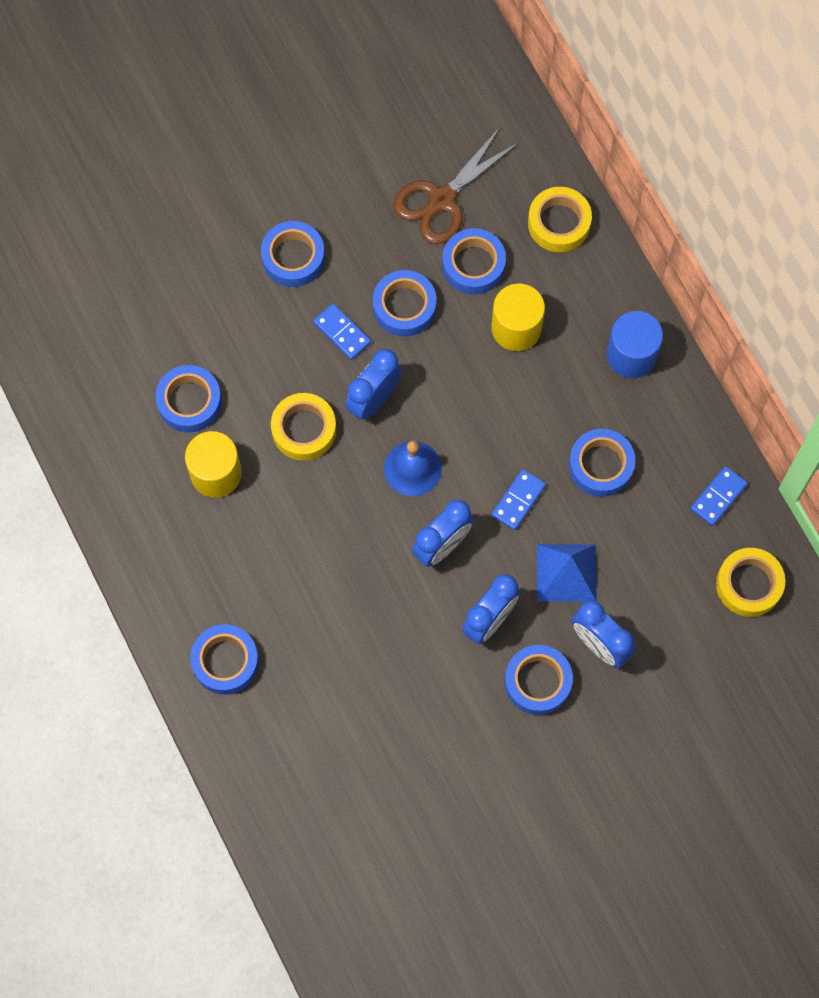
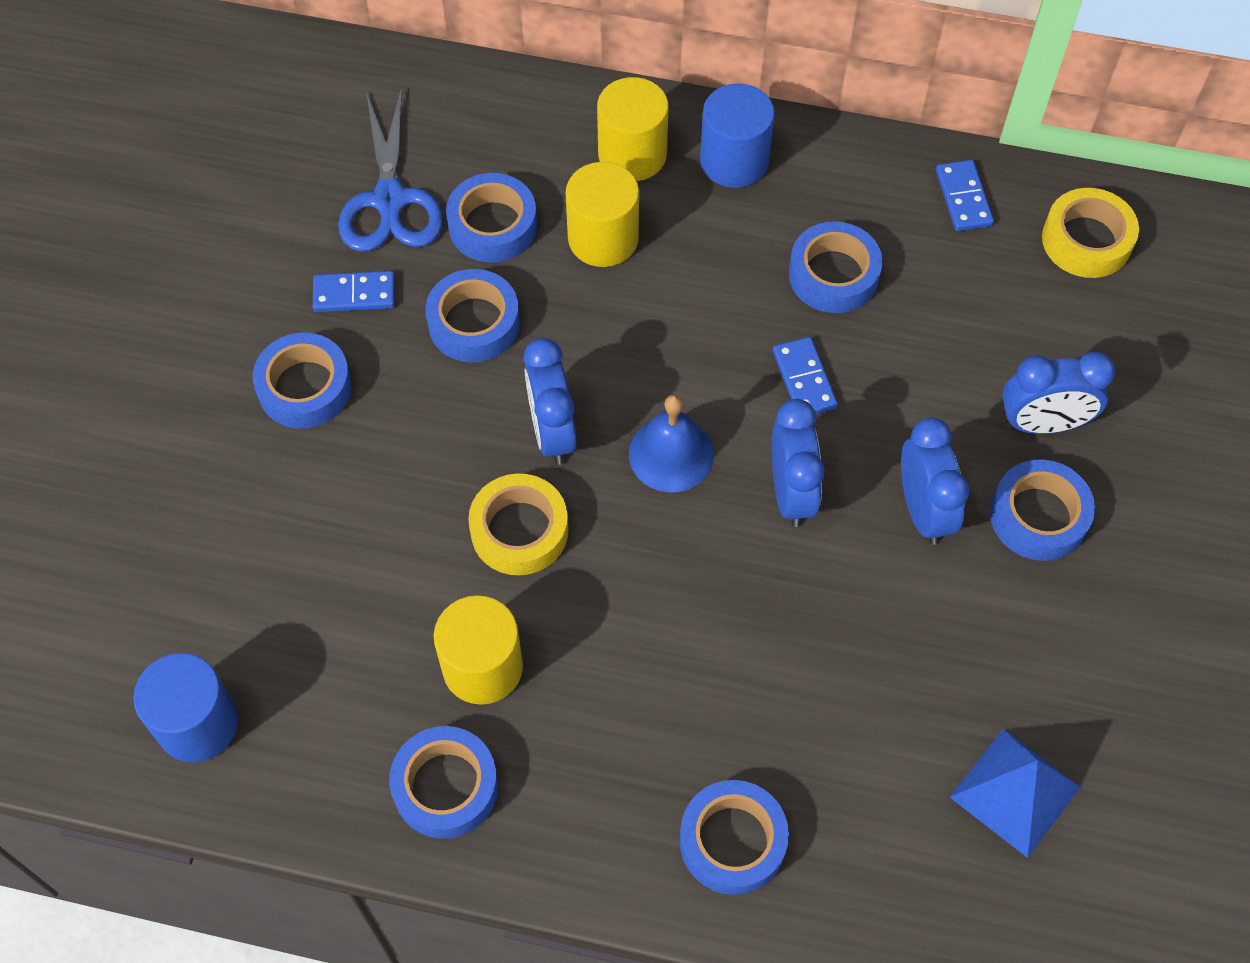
camera: 50 degrees left, 10 degrees down
(77, 368) = (197, 723): none -> blue cylinder
(189, 402) = (366, 628): blue tape -> blue tape (445, 786)
(342, 333) = (442, 405): blue domino -> blue domino (354, 294)
(442, 200) = (390, 200): brown scissors -> blue scissors
(559, 223) = (525, 119): yellow tape -> none
(566, 572) = (930, 394): blue pyramid -> blue pyramid (1015, 791)
(586, 298) = (632, 154): none -> yellow cylinder

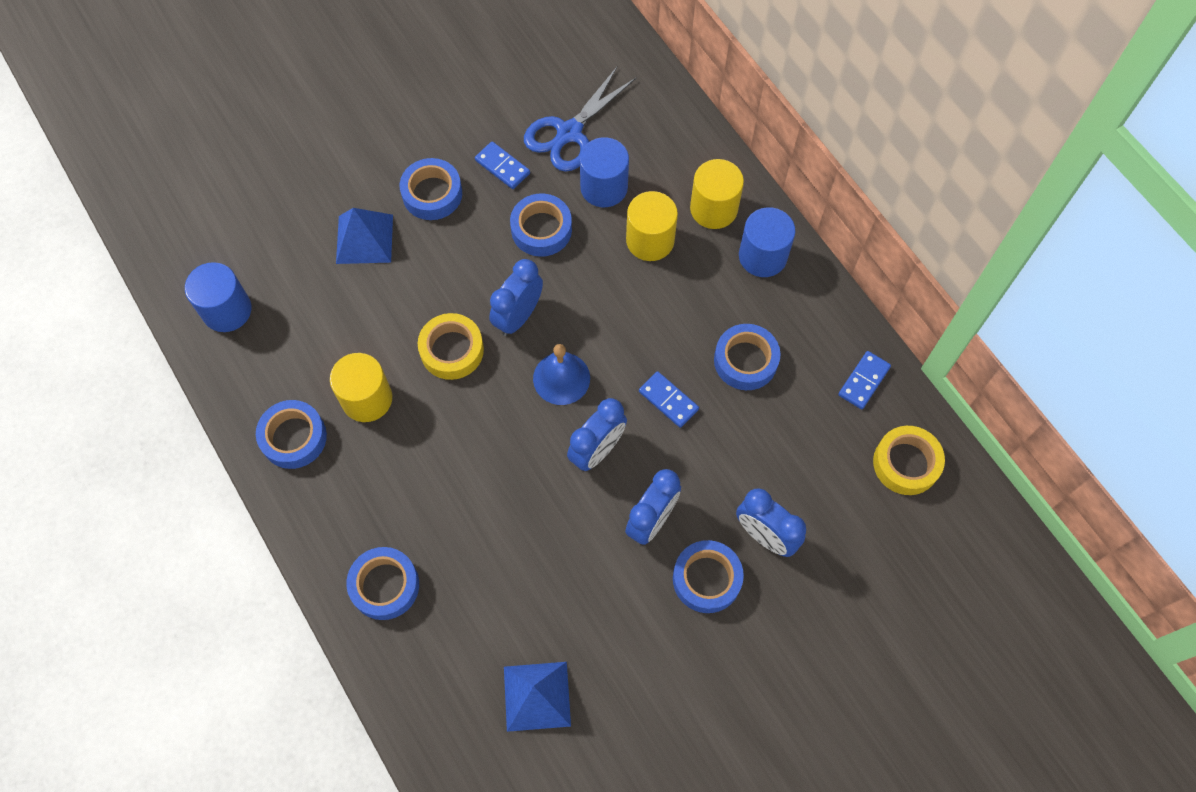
camera: 45 degrees right, 5 degrees up
(279, 501) = (364, 239): none -> blue pyramid
(492, 225) = (604, 187): blue tape -> blue cylinder
(804, 379) = (668, 400): blue domino -> blue domino turned 75 degrees counterclockwise

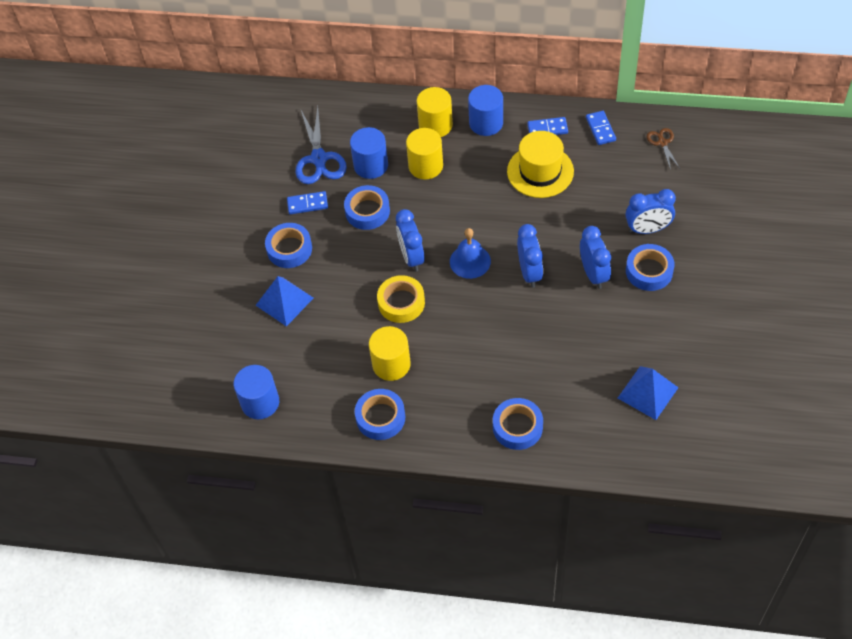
camera: 45 degrees left, 10 degrees down
(668, 400) = (530, 221): blue domino -> blue domino (547, 129)
(745, 361) = (540, 171): blue tape -> yellow hat
(906, 463) = (662, 143): yellow tape -> brown scissors

